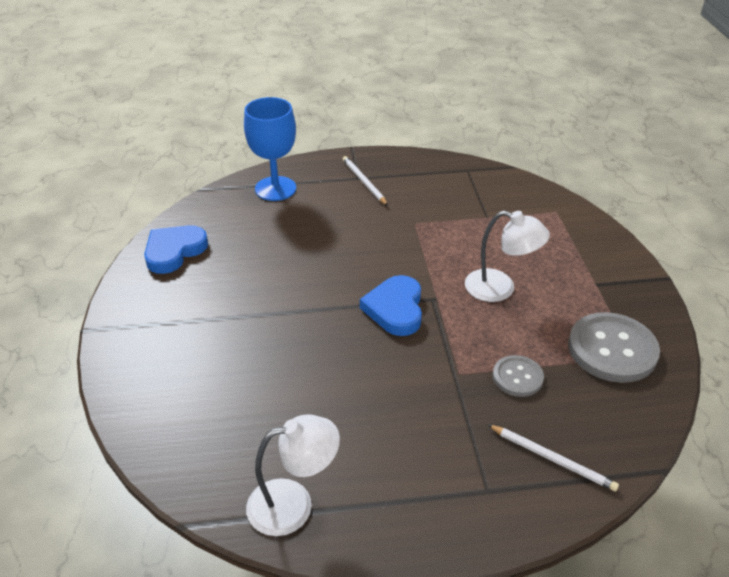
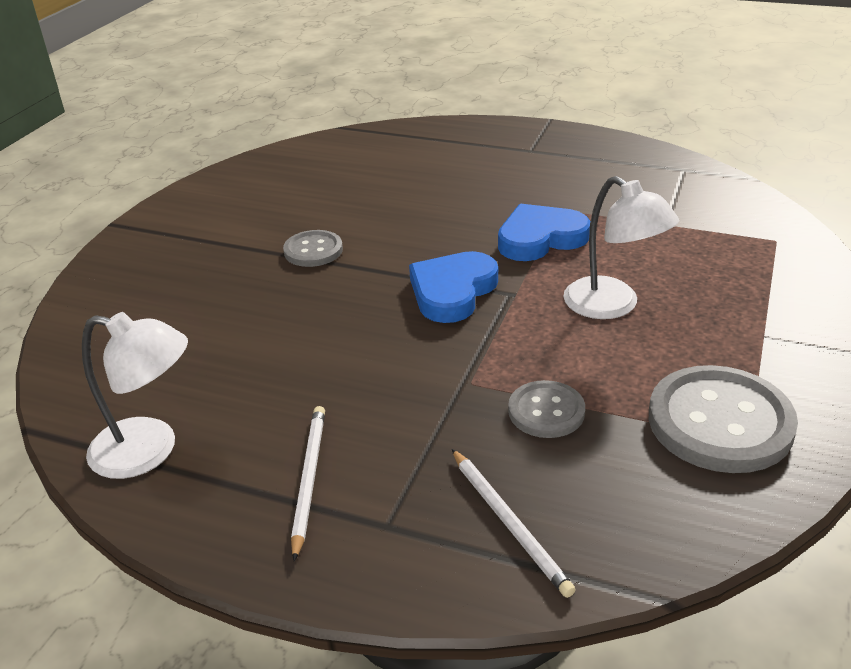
camera: 30 degrees right, 5 degrees down
(174, 251) = (260, 176): blue heart -> blue heart (540, 238)
(272, 305) = (313, 250): none -> grey button
(275, 188) = (422, 142): blue goblet -> none
(364, 182) = (533, 156): white pencil -> white pencil (309, 479)

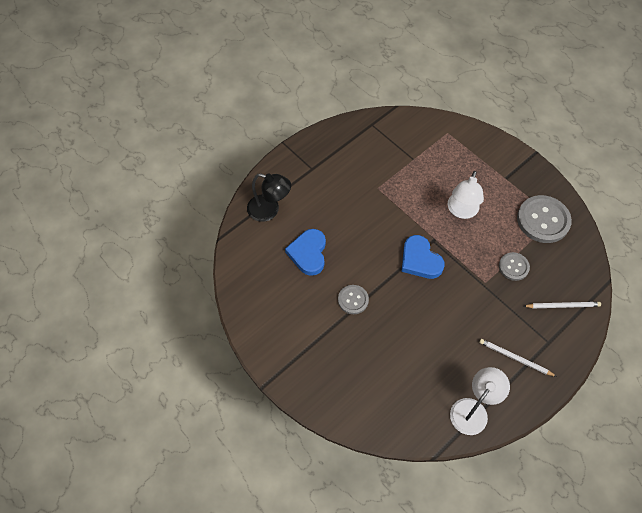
camera: 65 degrees left, 25 degrees up
(419, 143) = (269, 210): none -> black lamp
(540, 238) = (397, 208): blue heart -> blue heart (308, 253)
(612, 306) = (461, 211): white lamp -> white lamp turned 120 degrees clockwise

